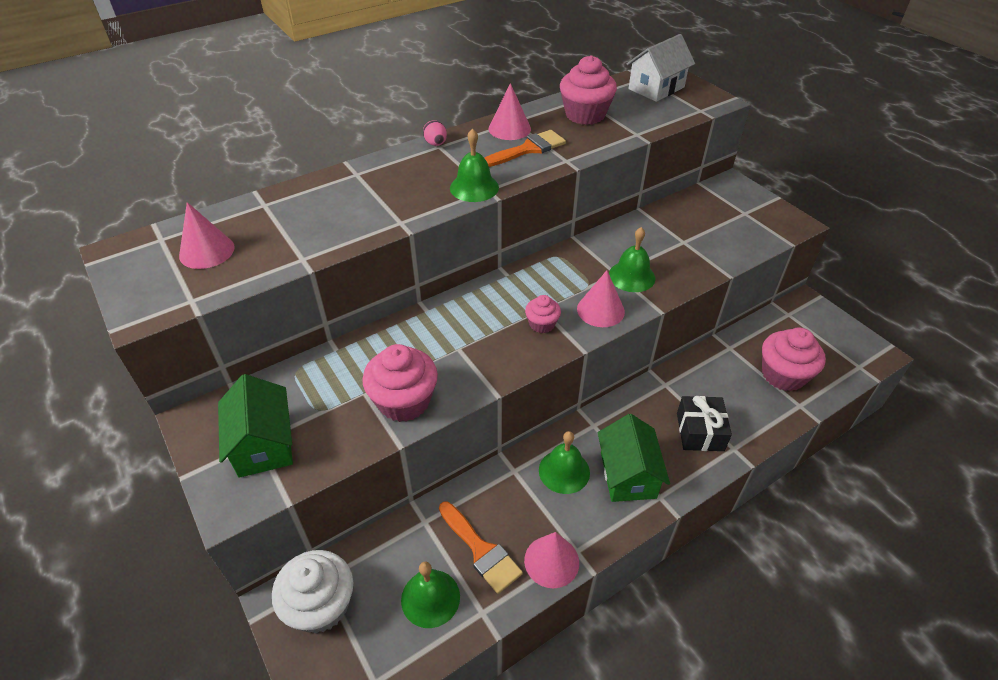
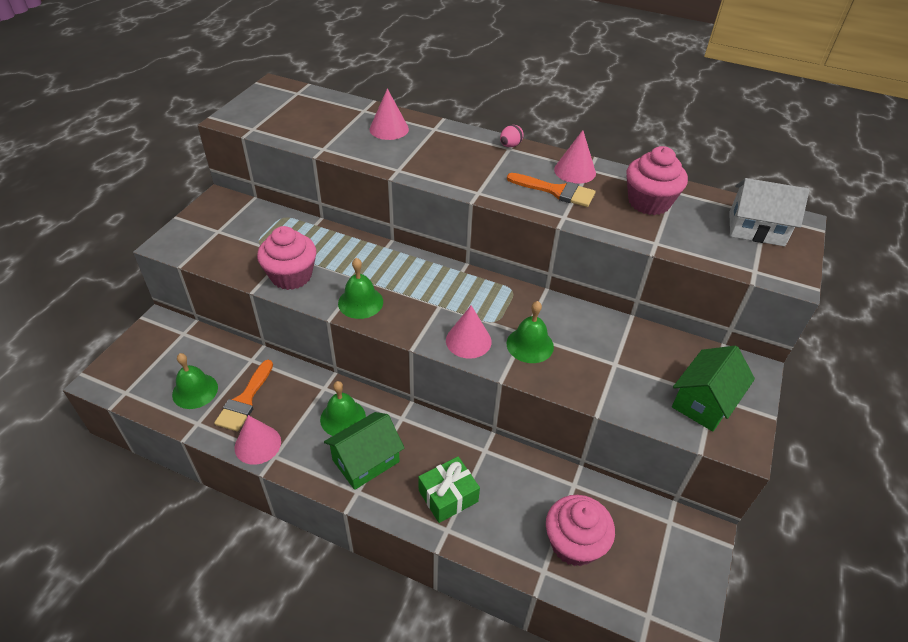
camera: 55 degrees right, 0 degrees up
(207, 251) = (300, 112): pink cone -> pink cone (389, 129)
(263, 444) = (217, 234): green house -> green house (704, 402)
(321, 605) = (164, 341): white cupcake -> none
(474, 187) = (473, 185): green bell -> green bell (360, 302)
(542, 324) = (422, 313): pink cupcake -> none
(700, 431) = (448, 496): black gift -> green gift

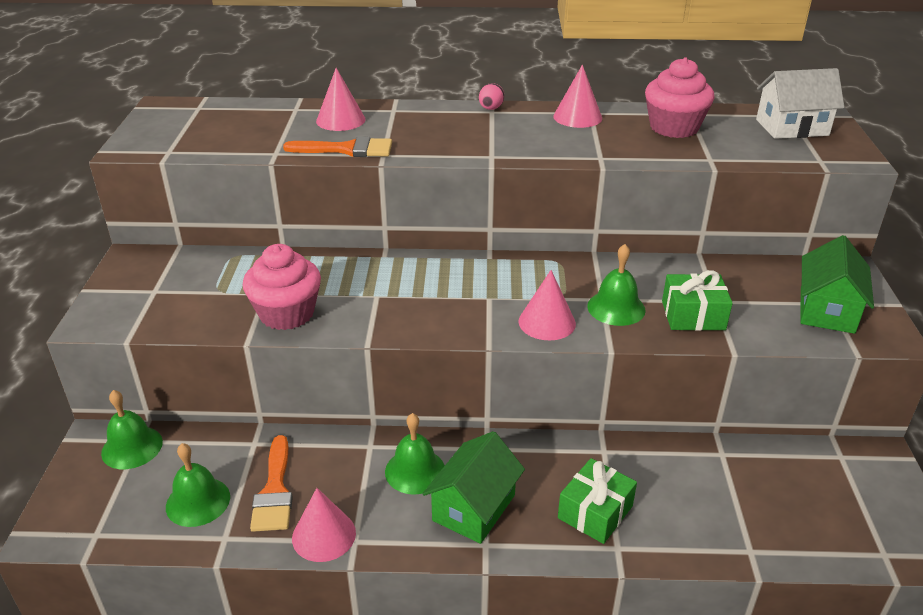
camera: 20 degrees left, 10 degrees down
(360, 302) = (393, 318): green bell -> green bell (132, 447)
(556, 191) = (573, 138): orange brush -> orange brush (347, 149)
(574, 543) = (762, 511): pink cupcake -> none
(587, 371) = (693, 315): none -> green gift

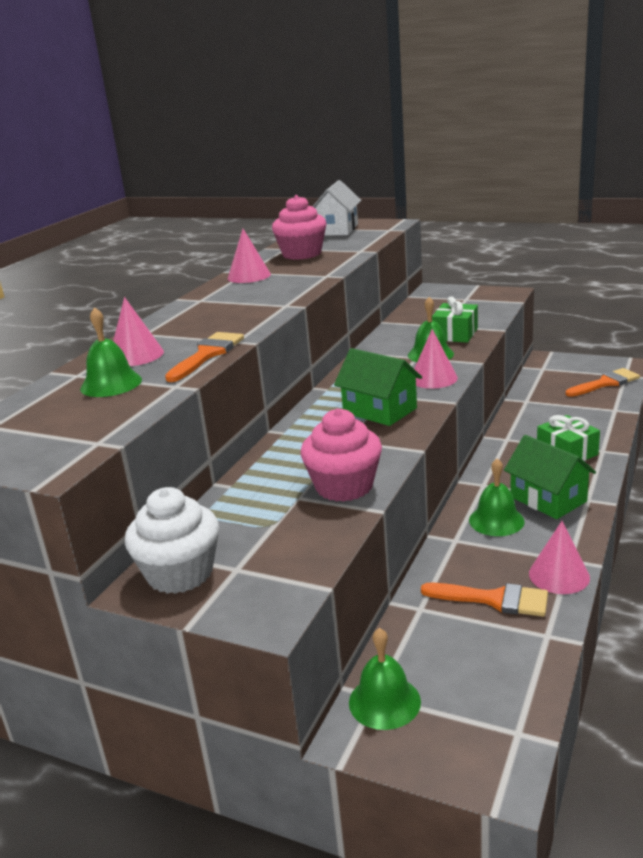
camera: 65 degrees left, 10 degrees down
(148, 268) = (180, 573): none -> white cupcake
(198, 501) = (491, 651): green bell -> green bell (111, 384)
(491, 109) = (194, 300): pink egg -> none
(827, 310) = (472, 301): green house -> green house (379, 410)
(838, 532) = (605, 383): none -> orange brush

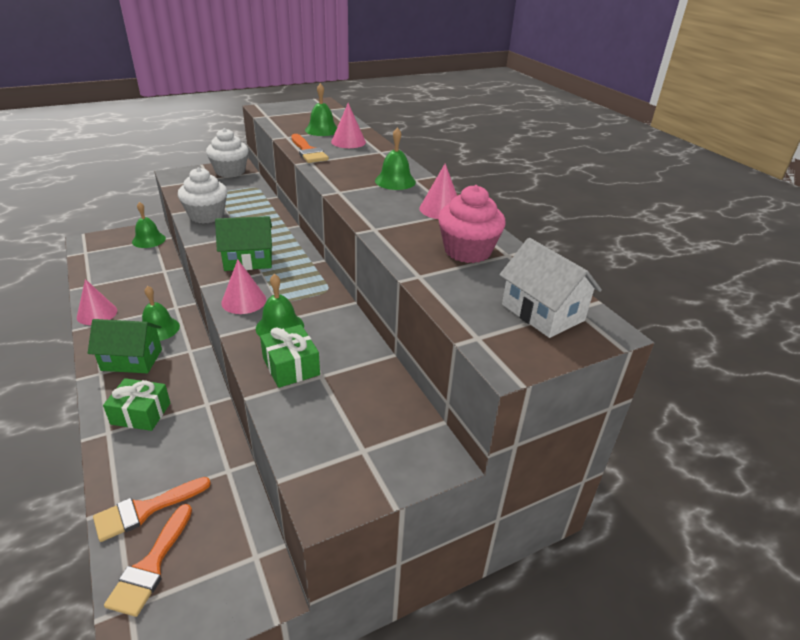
camera: 125 degrees right, 10 degrees up
(219, 302) = (395, 181): none -> green bell
(344, 486) = (206, 215): pink cupcake -> white cupcake
(494, 599) = (128, 288): orange brush -> orange brush (145, 510)

